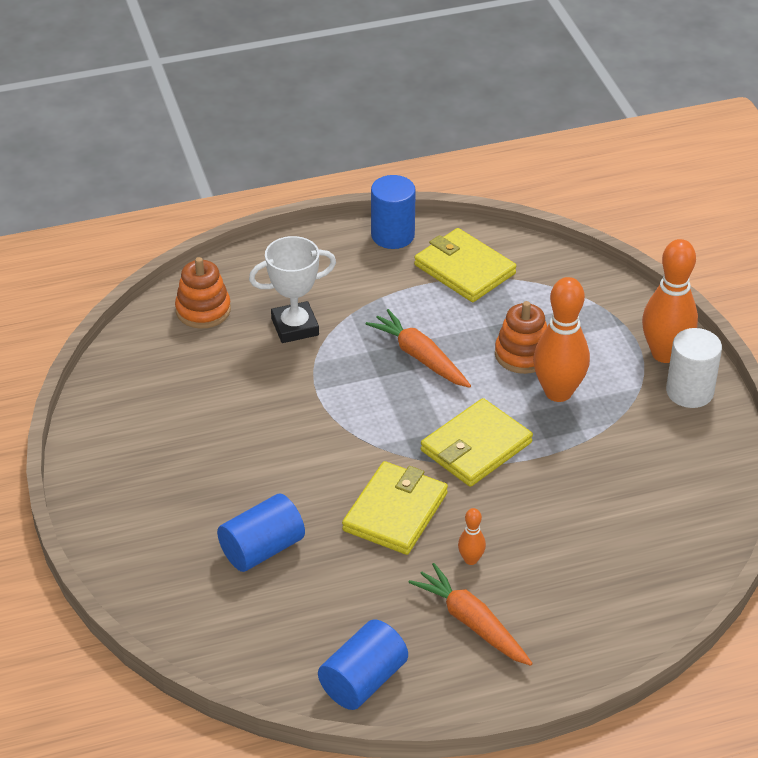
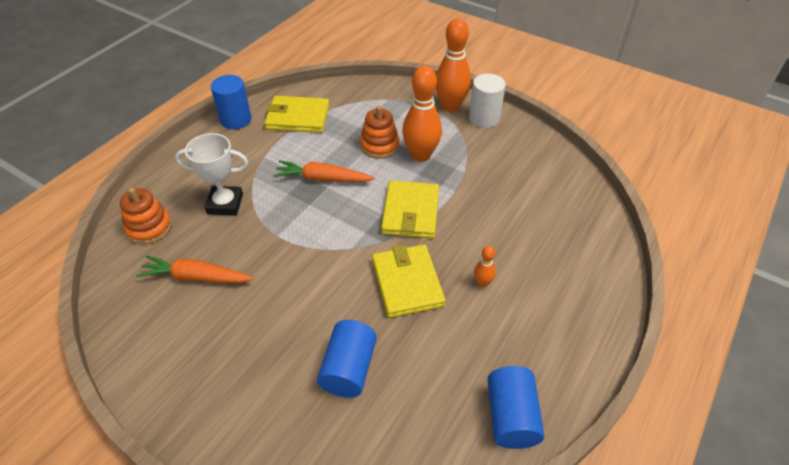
camera: 40 degrees left, 5 degrees up
(295, 327) = (225, 204): white trophy -> white trophy turned 60 degrees clockwise
(471, 622) = (527, 324): orange carrot -> orange carrot (196, 277)

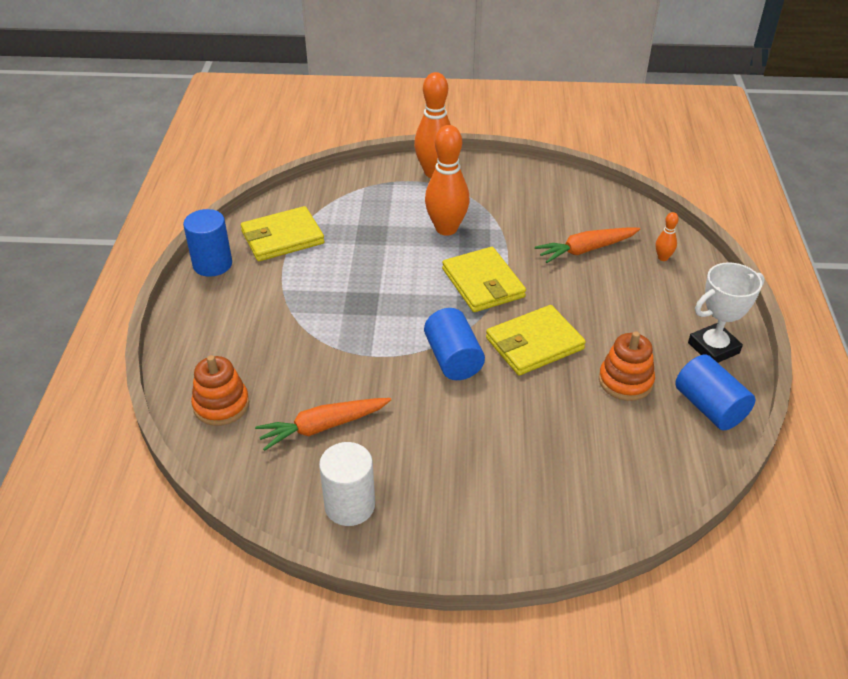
camera: 30 degrees left, 5 degrees down
(225, 204) = (285, 349): white trophy -> white trophy (713, 348)
(322, 179) = (367, 286): orange carrot -> orange carrot (586, 250)
(348, 369) = (546, 435): blue cylinder -> blue cylinder (453, 359)
(379, 145) = (397, 234): orange stacking toy -> orange stacking toy (625, 381)
(407, 282) = (534, 344): yellow wallet -> yellow wallet turned 75 degrees counterclockwise
(482, 283) = (599, 316): orange bowling pin -> orange bowling pin (663, 258)
(484, 118) = (477, 173): white cylinder -> white cylinder (349, 505)

